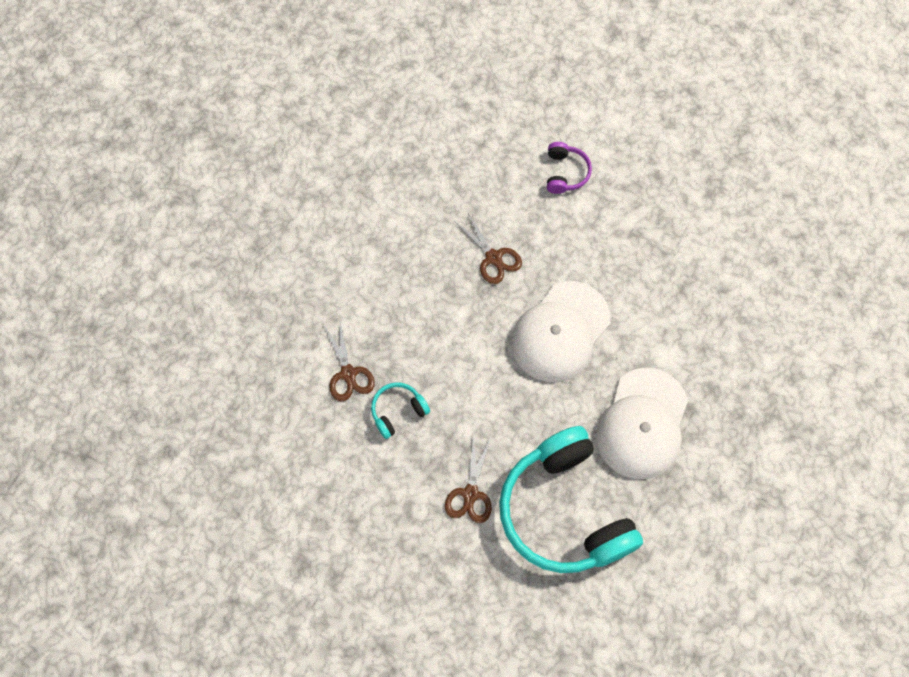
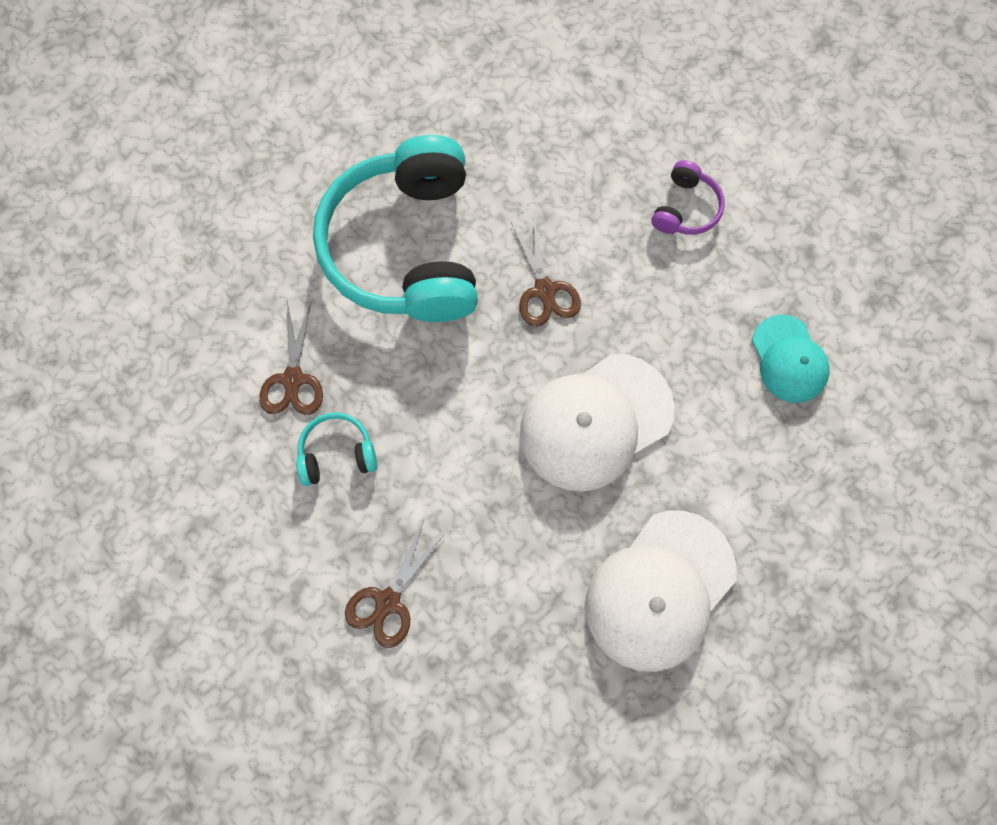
camera: 20 degrees right, 5 degrees up
(564, 511) = (505, 673): turquoise headphones -> turquoise headphones (406, 247)
(669, 249) = (789, 359): none -> turquoise cap

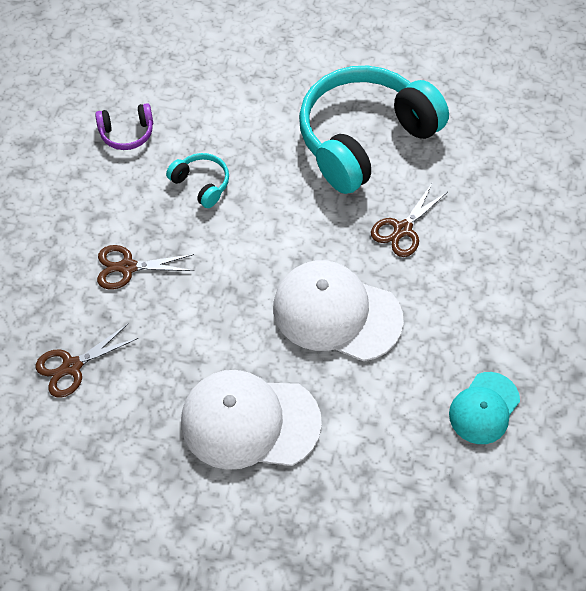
camera: 55 degrees right, 15 degrees down
(293, 379) = (230, 134): brown scissors -> brown scissors (72, 366)
(685, 208) = (537, 277): purple headphones -> purple headphones (127, 133)

